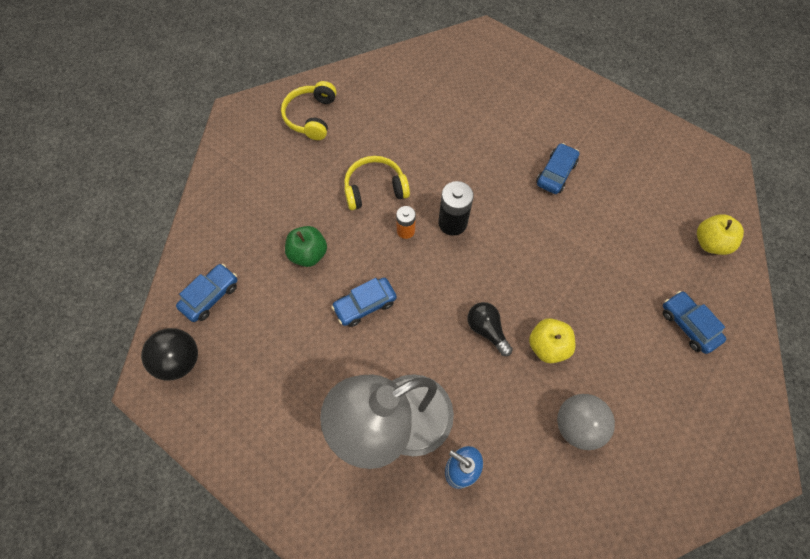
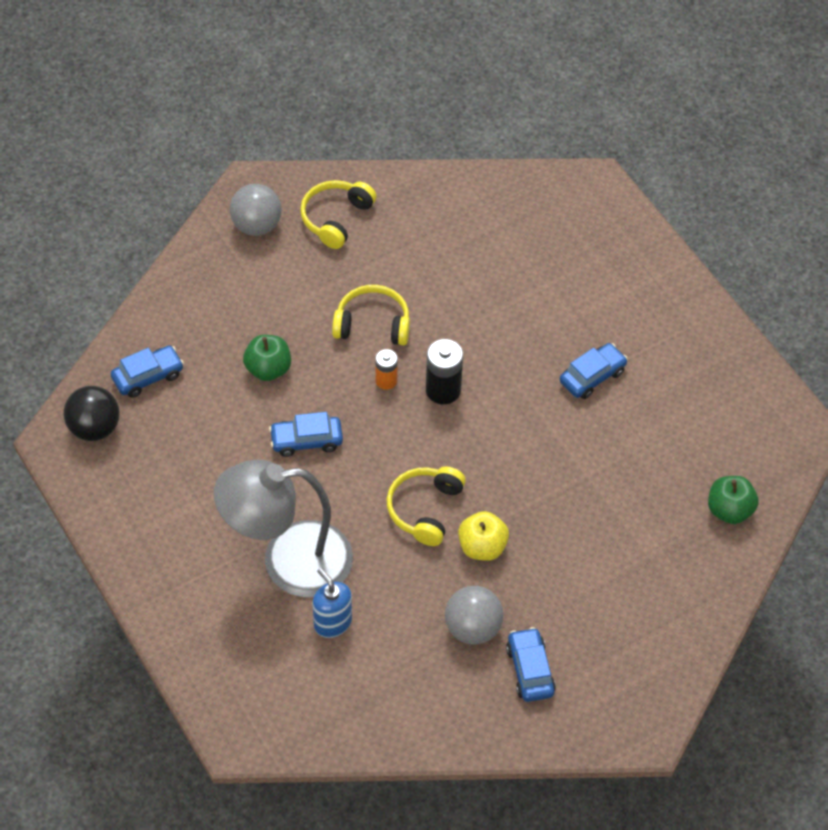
camera: 20 degrees right, 10 degrees down
(252, 141) = (256, 225): none -> grey ball
(486, 330) = (425, 509): black light bulb -> yellow headphones
(688, 325) = (649, 581): blue car -> blue car (530, 670)
(710, 243) = (729, 510): yellow apple -> green apple

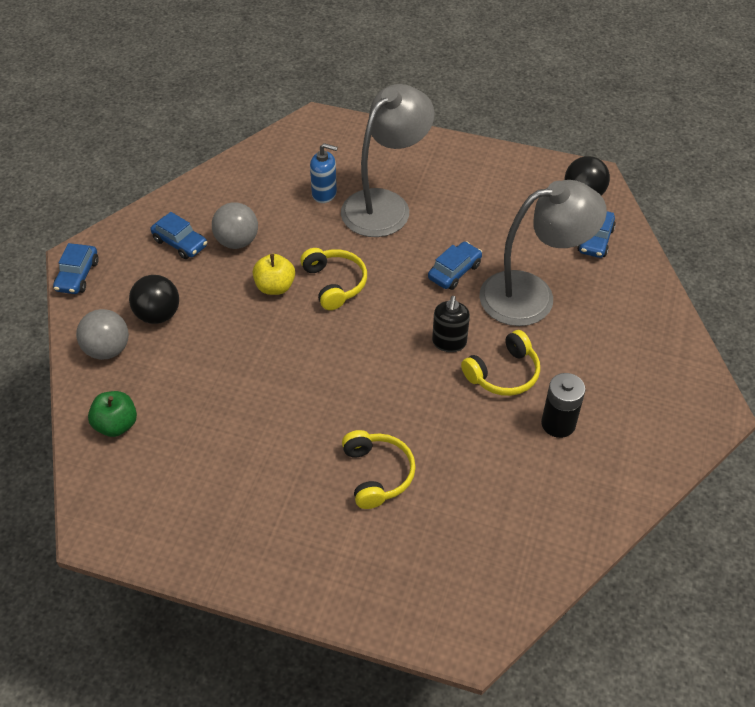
camera: 140 degrees right, 5 degrees down
(256, 225) = (670, 383): grey ball -> grey ball (107, 350)
(268, 369) = (532, 295): green apple -> grey lamp
(336, 218) = (627, 433): yellow headphones -> yellow headphones (377, 474)
(386, 380) = (449, 342): orange battery -> black soap dispenser
(443, 390) = (404, 364): black battery -> black battery (558, 424)
(592, 376) = (306, 452): blue car -> blue car (77, 275)
(615, 597) = (158, 315): none -> black ball

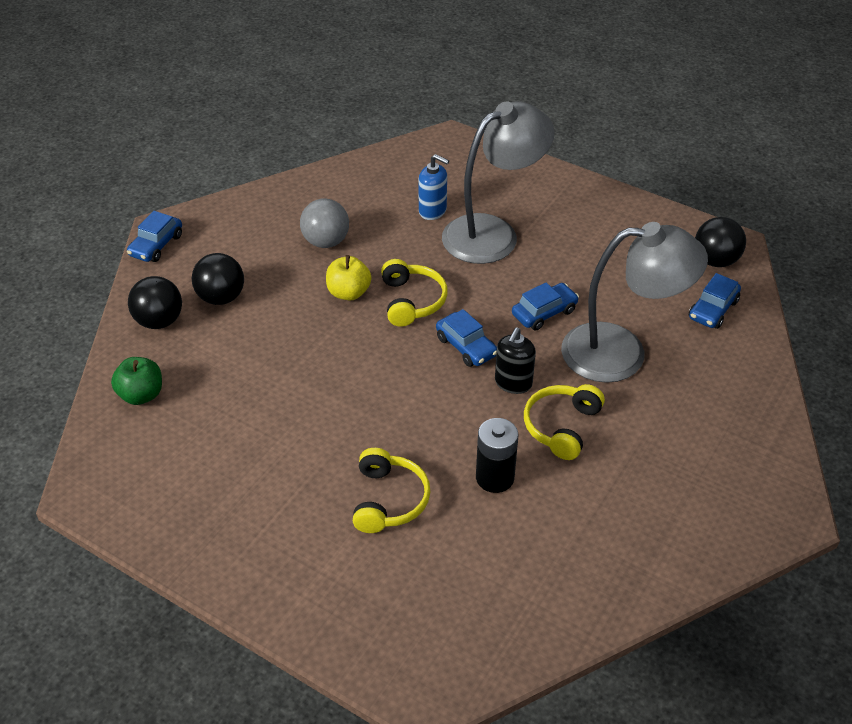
camera: 15 degrees right, 5 degrees down
(107, 350) = (159, 321): grey ball -> black ball
(180, 243) = (268, 233): blue car -> blue car (466, 346)
(503, 373) = (561, 426): yellow headphones -> yellow headphones turned 135 degrees clockwise
(558, 424) = (605, 491): black battery -> black battery (495, 478)

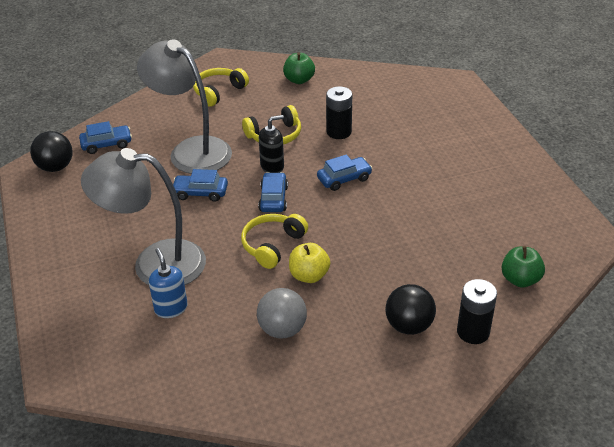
camera: 140 degrees left, 5 degrees down
(156, 245) = (430, 414): blue car -> blue car (344, 179)
(159, 321) = (473, 332): black ball -> black battery
(388, 500) = (406, 149): yellow headphones -> yellow headphones (219, 92)
(646, 541) = (299, 80): none -> green apple

